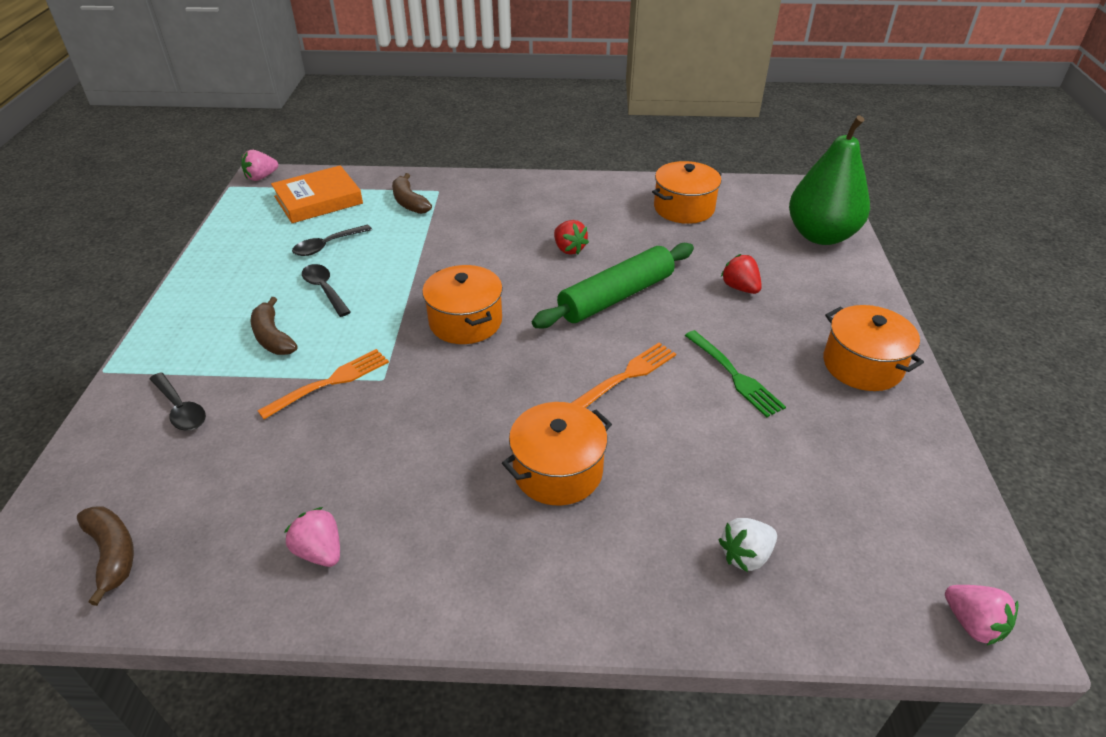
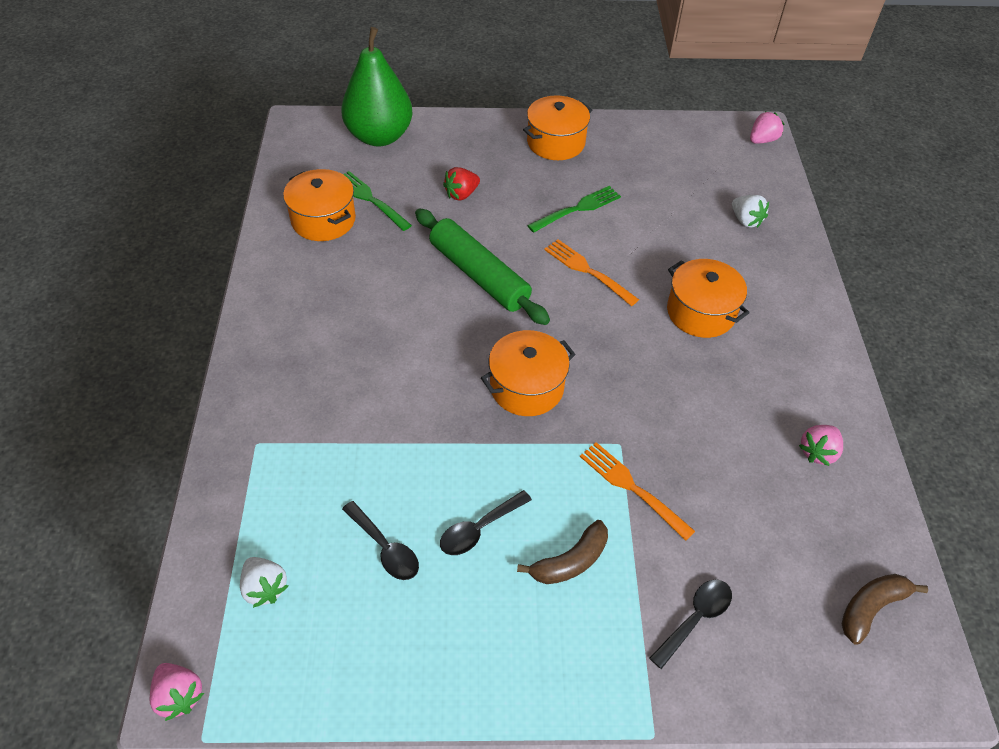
camera: 95 degrees left, 10 degrees up
(318, 200) = (265, 588): orange book -> white strawberry
(409, 202) = (283, 472): brown banana -> none
(569, 249) = (398, 310): red strawberry -> none
(718, 232) = (371, 200): none -> green fork

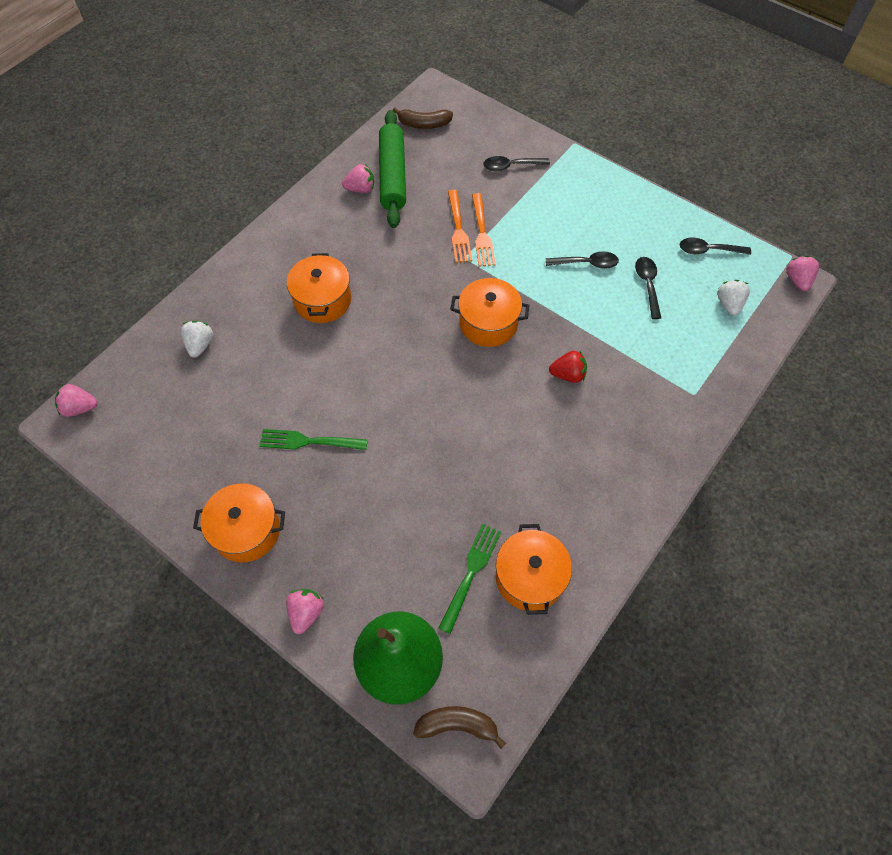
camera: 140 degrees left, 10 degrees up
(333, 662) = (708, 250): none -> black spoon
(371, 200) = (471, 574): green fork -> green fork turned 150 degrees counterclockwise
(461, 194) = (387, 524): red strawberry -> red strawberry (568, 375)
(467, 128) = (306, 612): none -> pink strawberry
(479, 275) = (444, 429): green rolling pin -> green rolling pin (392, 176)
(570, 561) = (550, 221): brown banana -> brown banana (457, 725)
(588, 271) = (361, 379): orange fork -> orange fork (458, 229)

